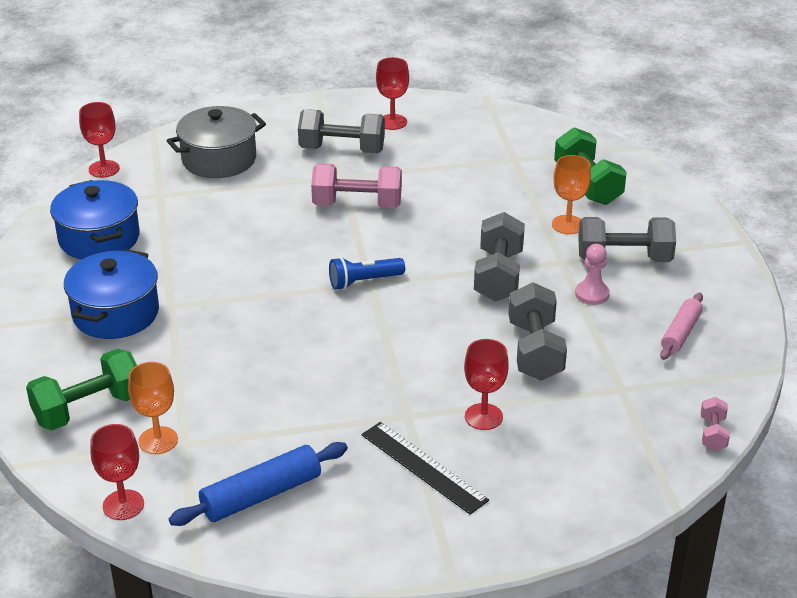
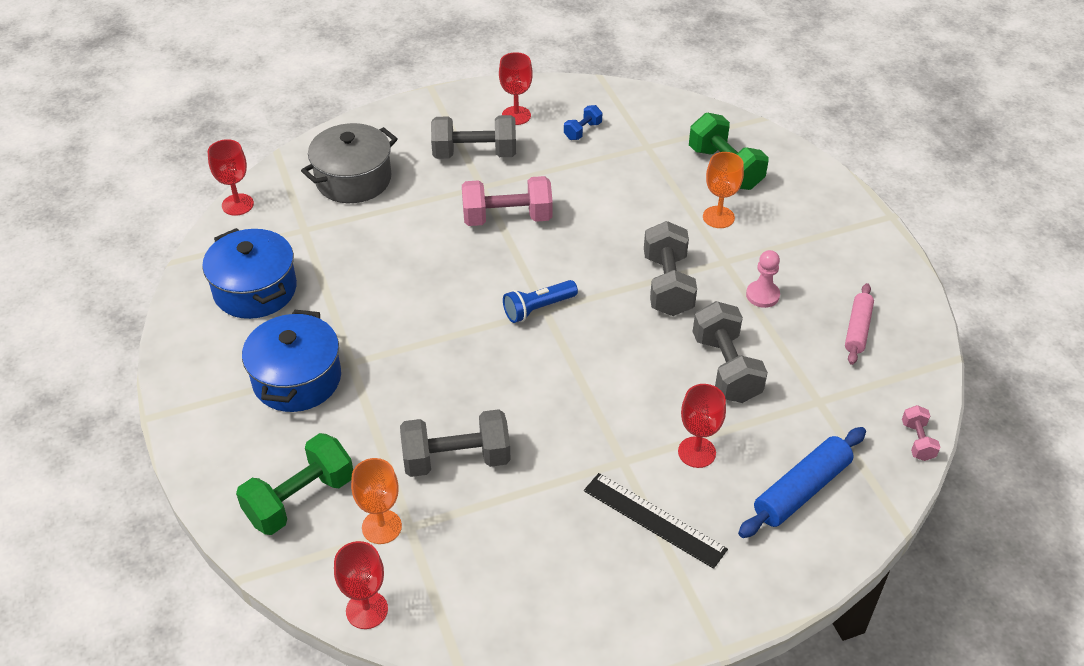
camera: 10 degrees left, 10 degrees up
(261, 495) = (503, 577): blue rolling pin -> blue rolling pin (801, 490)
(454, 140) = (582, 131): none -> blue dumbbell
(624, 259) = (782, 250): grey dumbbell -> grey dumbbell (456, 459)

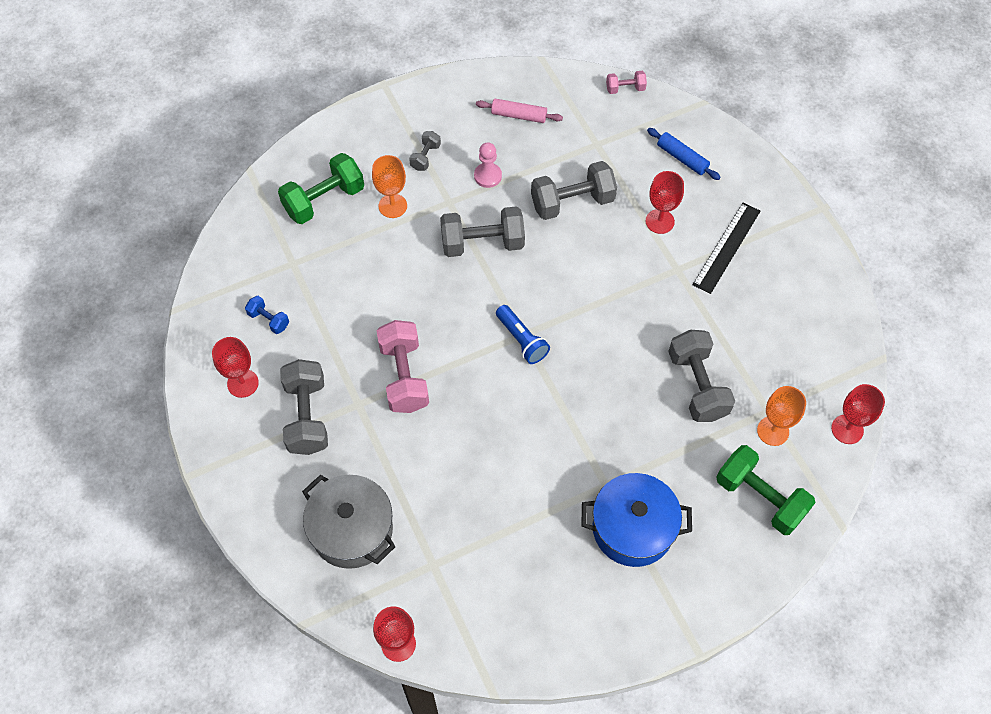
camera: 95 degrees left, 15 degrees up
(255, 290) = (524, 593): blue pot -> none
(787, 245) = (425, 157): none -> grey dumbbell
(801, 490) = (682, 158): blue rolling pin -> blue rolling pin, size x0.66

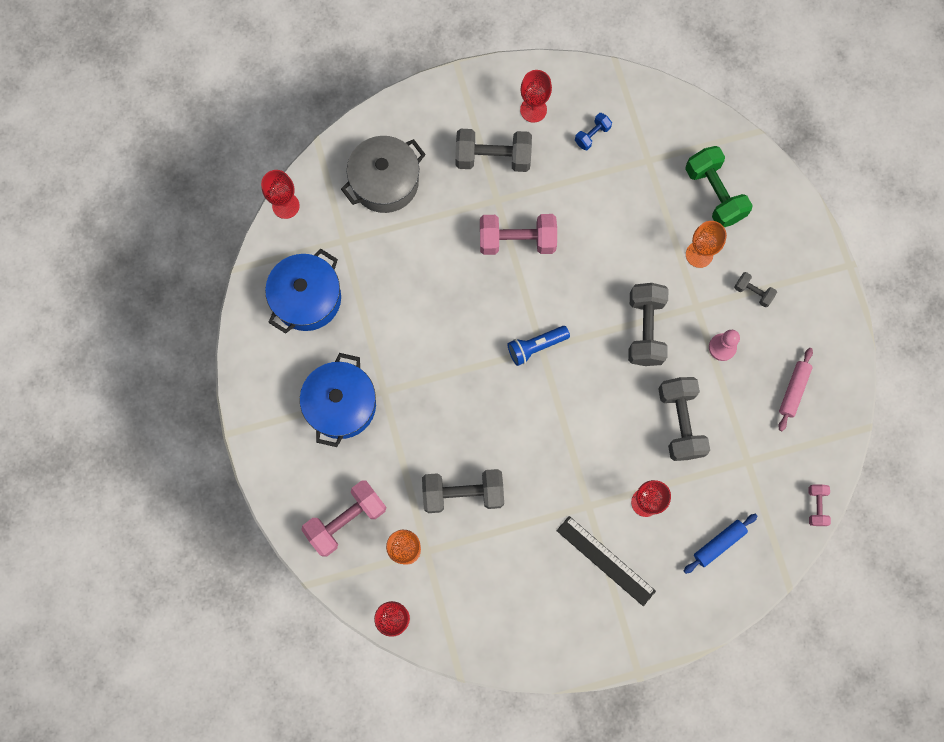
camera: 100 degrees right, 15 degrees up
(513, 593) = (307, 298): none -> blue pot
(760, 498) = (346, 520): green dumbbell -> pink dumbbell

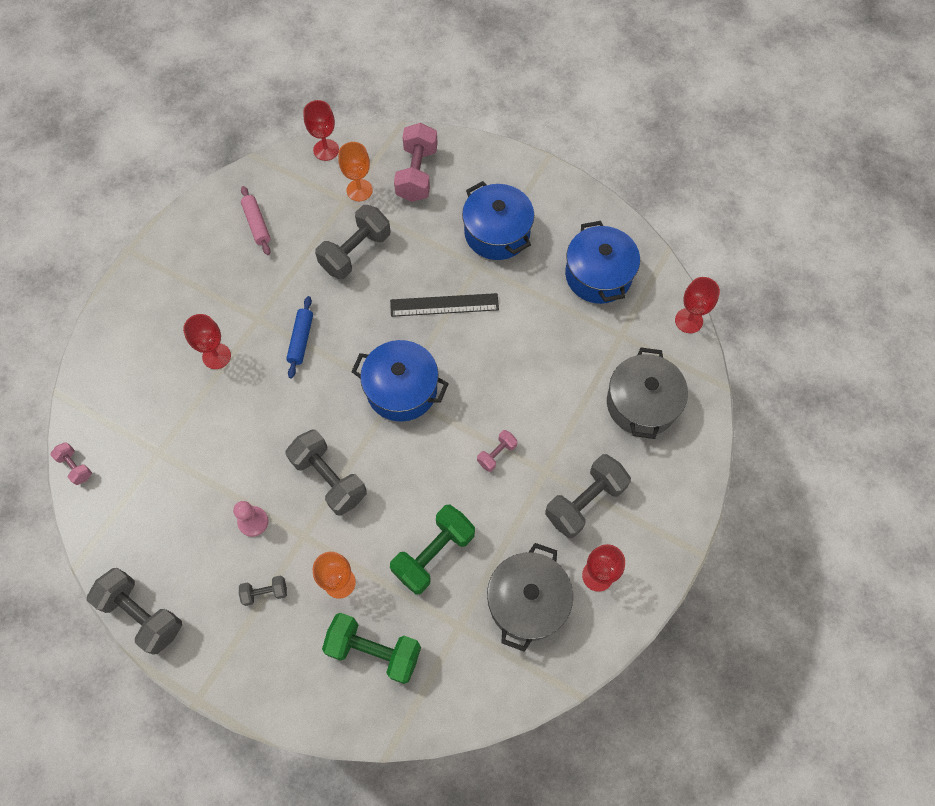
camera: 135 degrees right, 10 degrees down
(517, 240) = (496, 454): pink dumbbell -> pink dumbbell, size x0.51
(536, 347) = (402, 389): blue flashlight -> blue pot
(592, 135) = (527, 601): blue dumbbell -> grey pot
(605, 560) = (213, 296): black ruler -> black ruler (444, 305)
(622, 216) = (433, 554): none -> green dumbbell
(680, 422) = (238, 434): grey dumbbell -> grey dumbbell (142, 614)
(719, 544) = (135, 375): blue rolling pin -> blue rolling pin (301, 340)
(793, 390) = (163, 540): pink rolling pin -> pink rolling pin (257, 224)

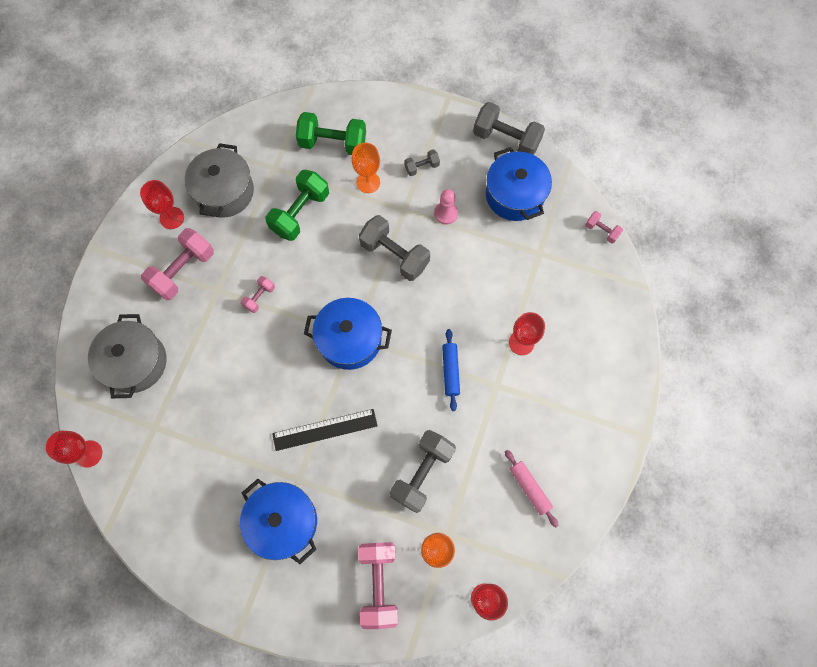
camera: 170 degrees right, 5 degrees up
(585, 502) = (183, 271): grey dumbbell -> pink dumbbell
(598, 275) = (177, 489): blue pot -> blue pot (514, 195)

